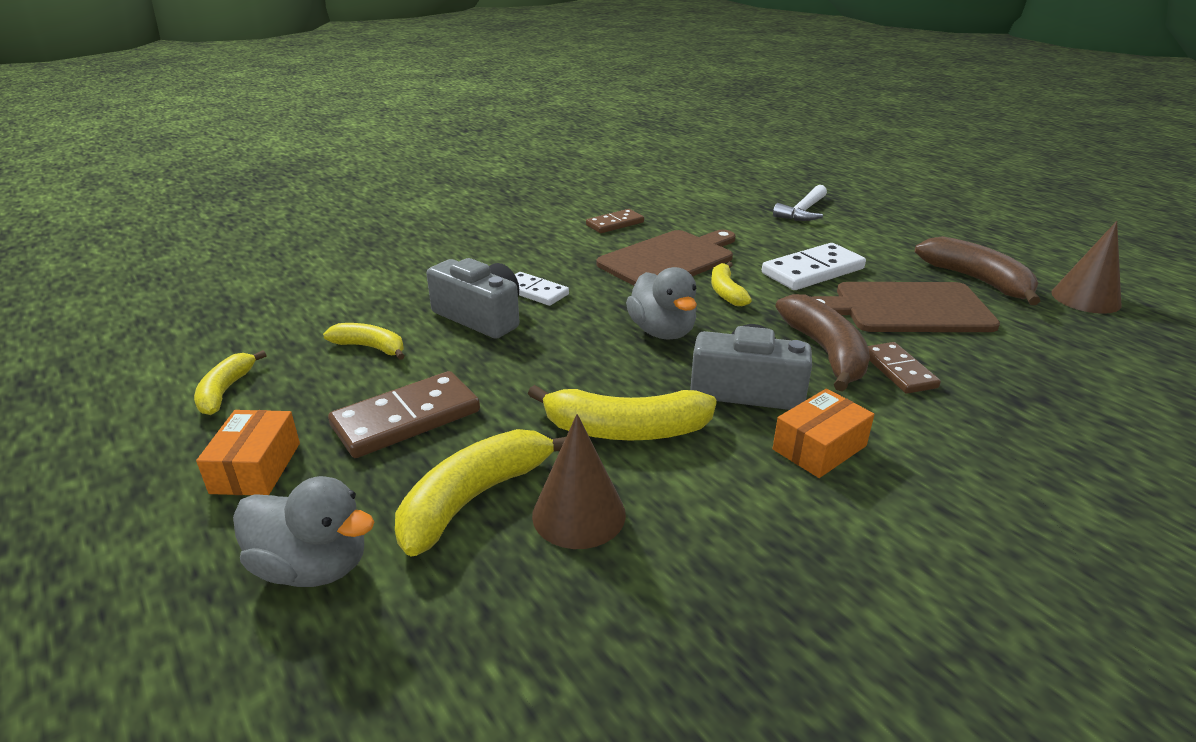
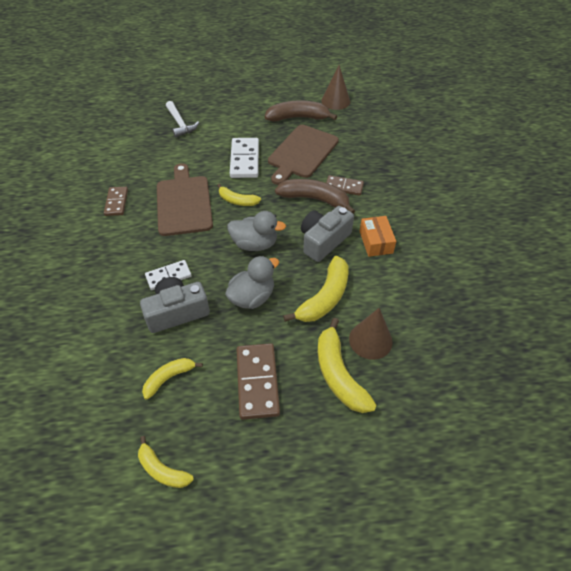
camera: 60 degrees left, 20 degrees up
(256, 467) = (257, 465): orange box -> none
(313, 567) = (350, 454): grey duck -> grey duck (252, 297)

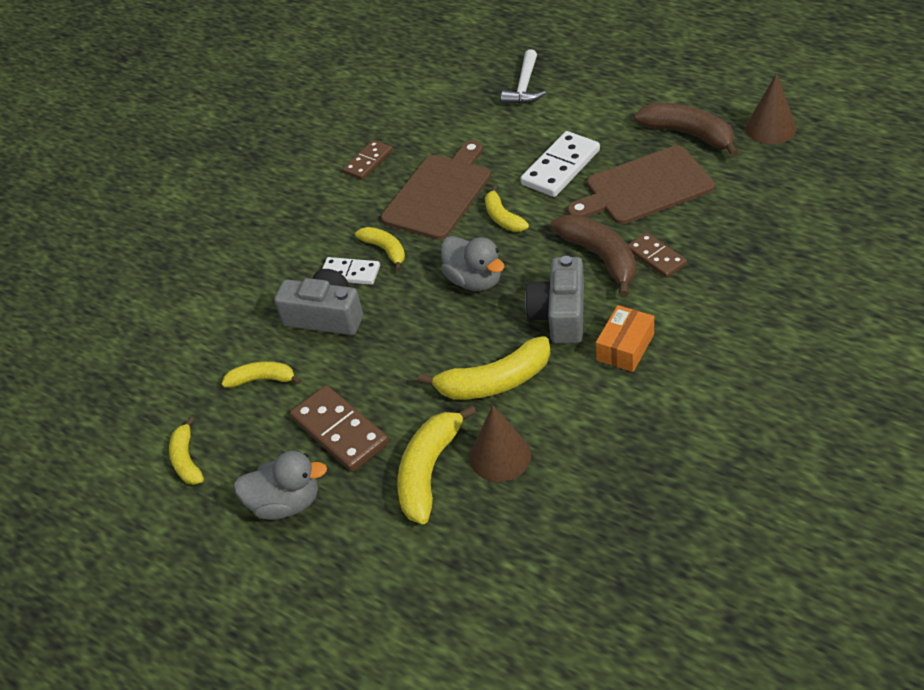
camera: 45 degrees right, 5 degrees down
(179, 251) = (385, 250): none -> yellow banana
(252, 297) = (415, 340): grey duck -> grey duck (286, 503)
(257, 382) = (340, 431): brown domino -> brown domino turned 75 degrees counterclockwise
(323, 241) = (560, 314): grey camera -> grey camera turned 75 degrees counterclockwise

